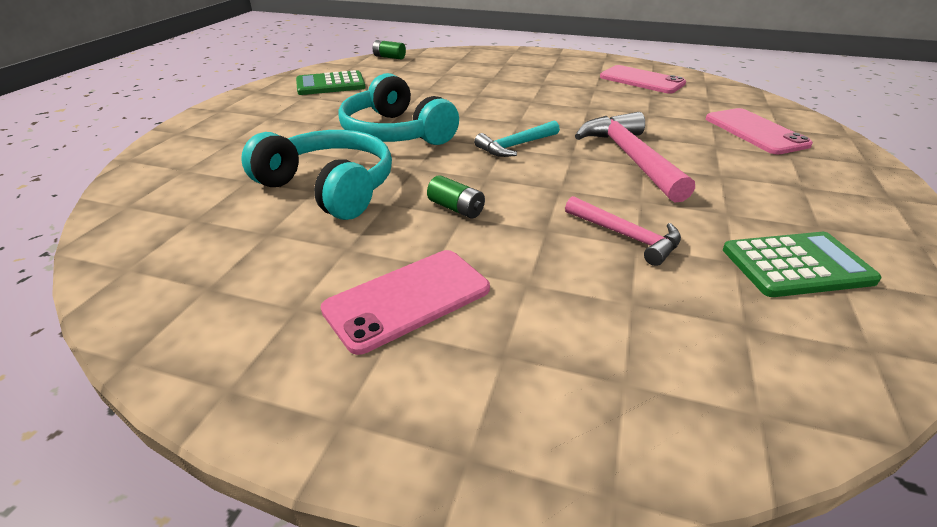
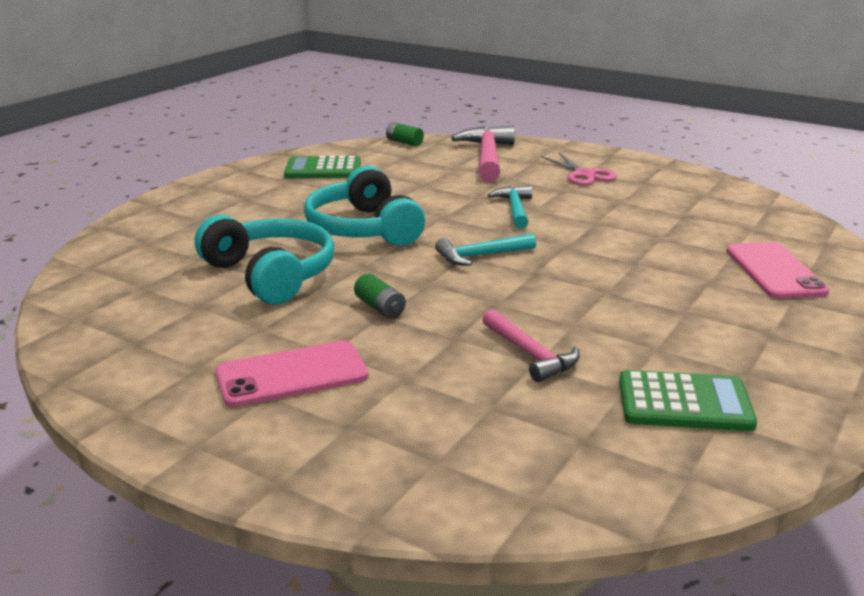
camera: 15 degrees right, 10 degrees down
(516, 102) = (515, 209): none -> turquoise hammer
(550, 70) = (583, 174): none -> pink scissors
(630, 158) = (598, 282): pink hammer -> pink hammer (487, 157)
(641, 80) = (688, 197): pink phone -> none

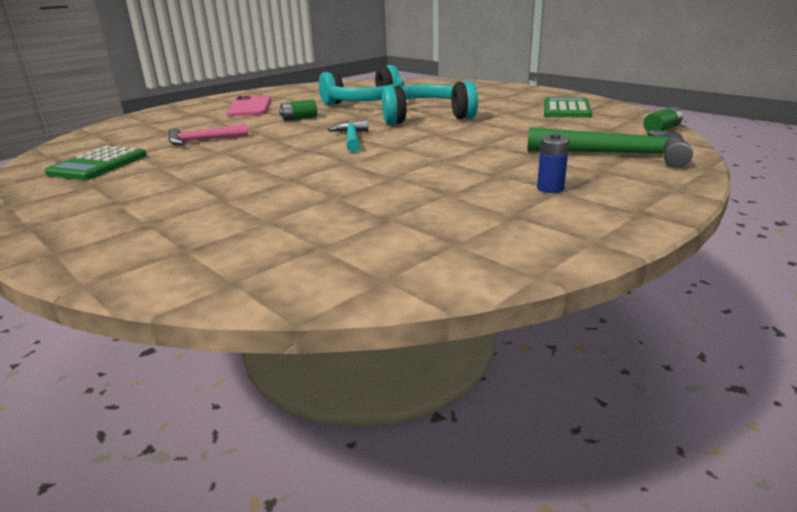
camera: 105 degrees right, 0 degrees up
(487, 157) = (615, 154): pink hammer -> green hammer
(515, 209) = (445, 153): turquoise hammer -> none
(583, 174) = (550, 188): pink scissors -> blue battery
(775, 271) = (206, 231): pink phone -> none

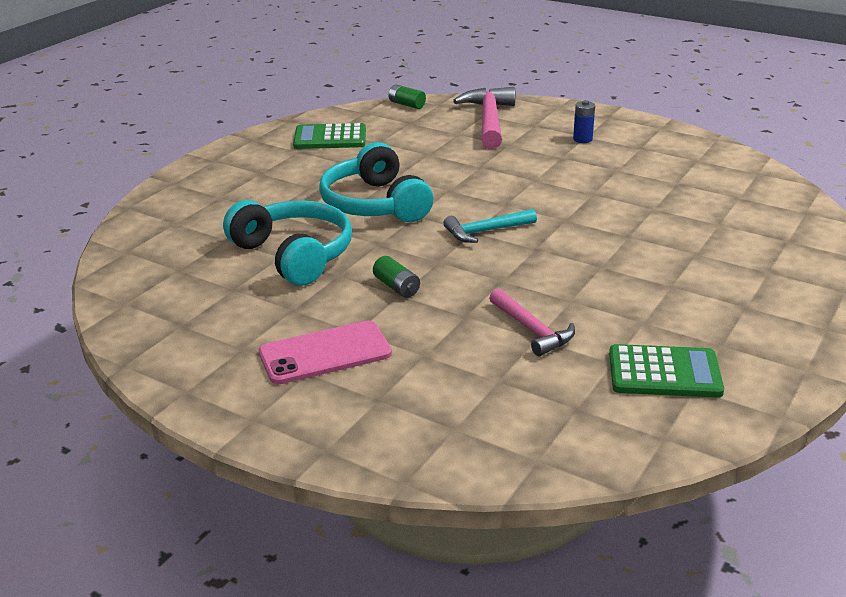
camera: 105 degrees left, 5 degrees up
(615, 154) = (489, 120): green hammer -> pink hammer

